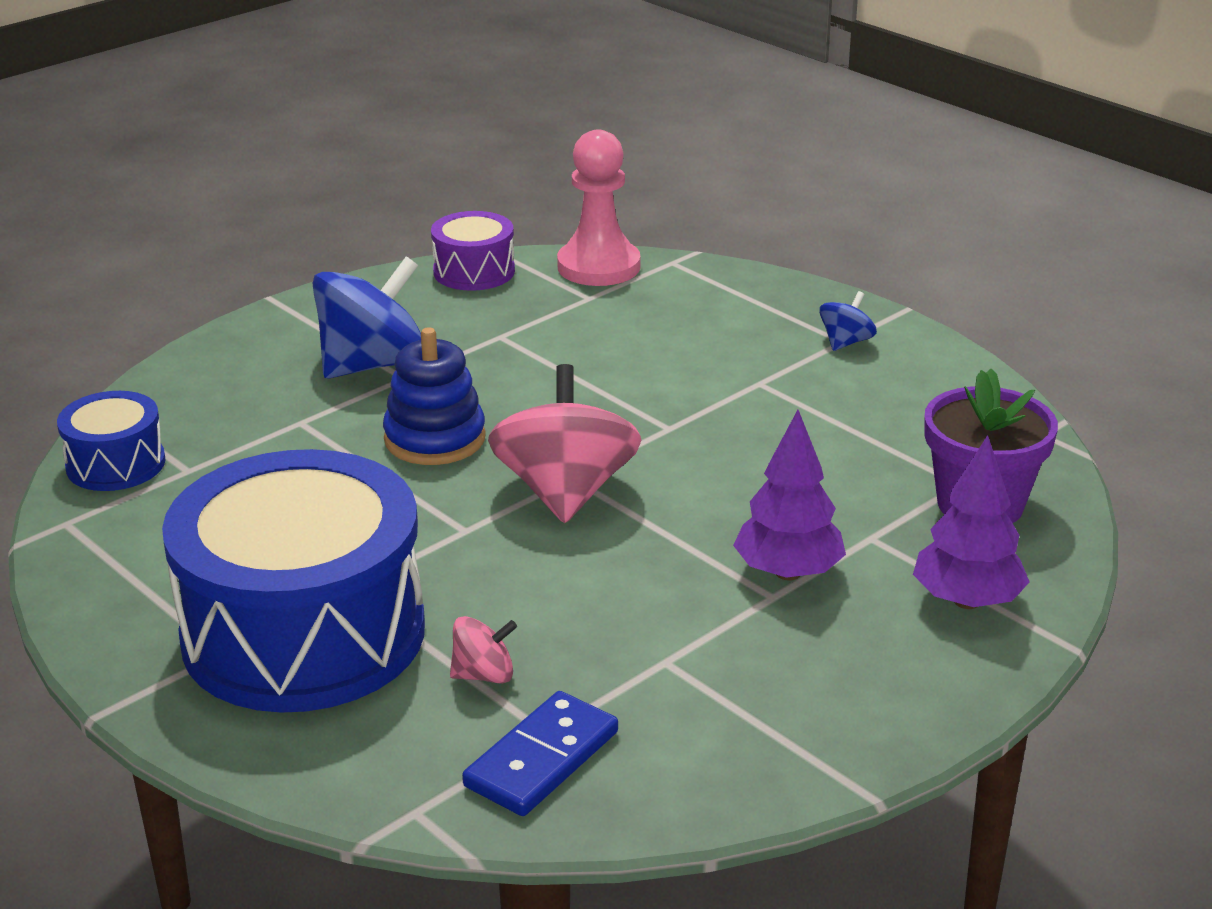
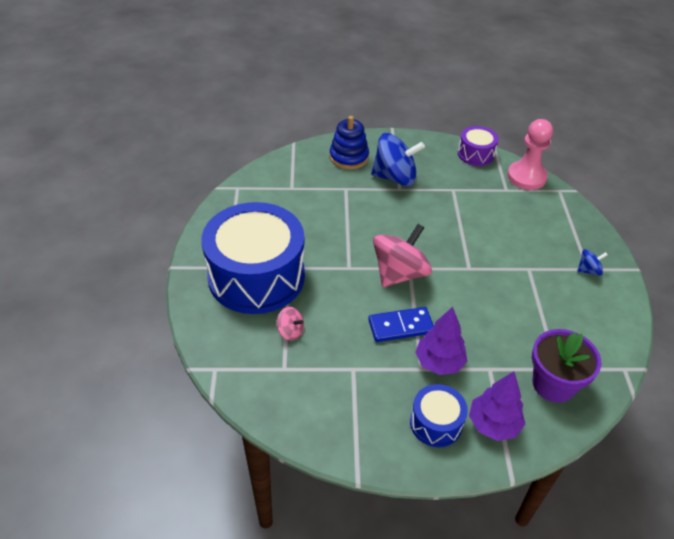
camera: 40 degrees right, 15 degrees up
(116, 464) = (274, 173): blue drum -> blue drum (436, 423)
(435, 439) = (381, 222): blue stacking toy -> blue stacking toy (349, 157)
(541, 759) = (271, 378): blue domino -> blue domino (400, 326)

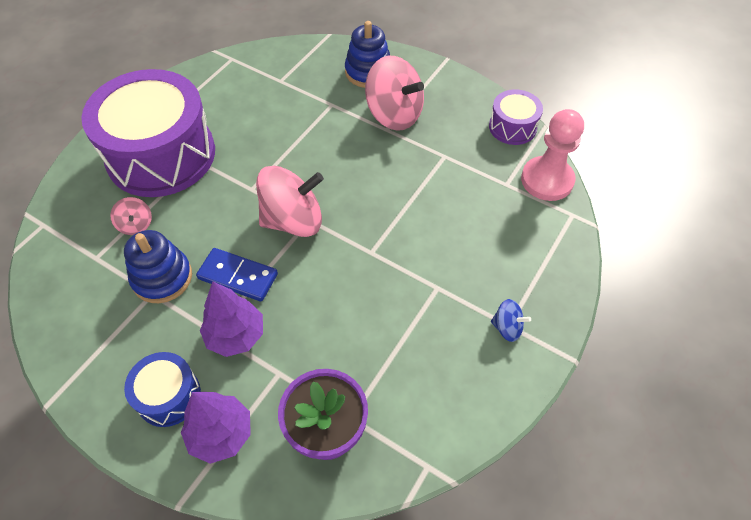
camera: 35 degrees right, 10 degrees up
(256, 276) = (161, 155): blue drum -> purple drum
(349, 355) = (162, 278): none -> blue stacking toy
(395, 177) = (394, 114): blue spinning top -> pink spinning top

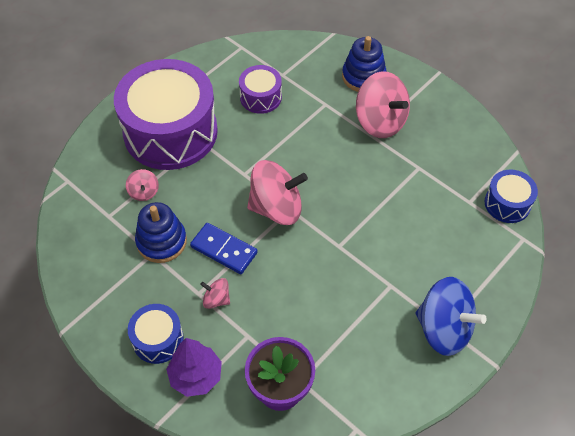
camera: 10 degrees right, 0 degrees up
(236, 335) = (216, 299): purple tree -> pink spinning top
(507, 327) = (444, 329): blue spinning top -> blue spinning top, size x2.13
(512, 127) = (486, 148): purple drum -> purple drum (260, 97)
(547, 180) = (507, 203): pink pawn -> blue drum

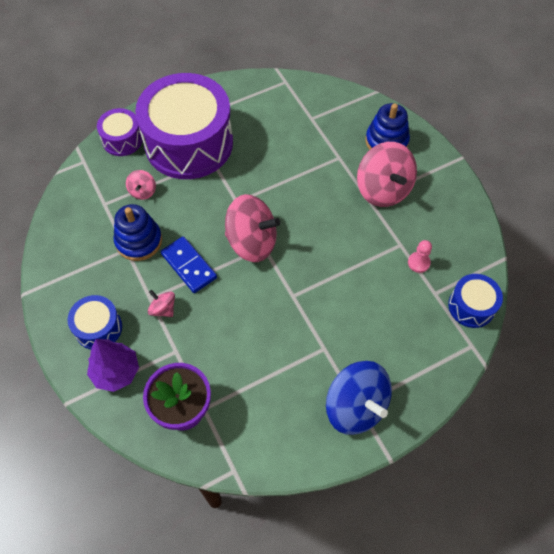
camera: 20 degrees right, 5 degrees up
(260, 97) = (282, 134): purple drum -> purple drum (122, 140)
(442, 179) = (418, 263): none -> pink pawn

